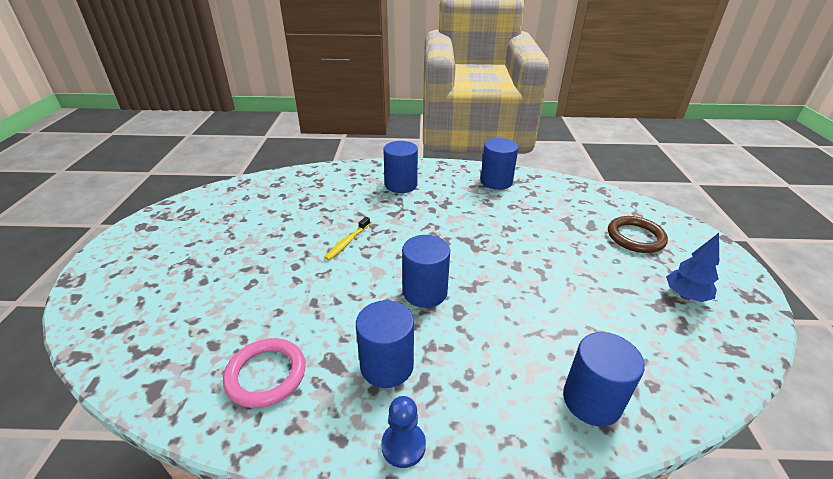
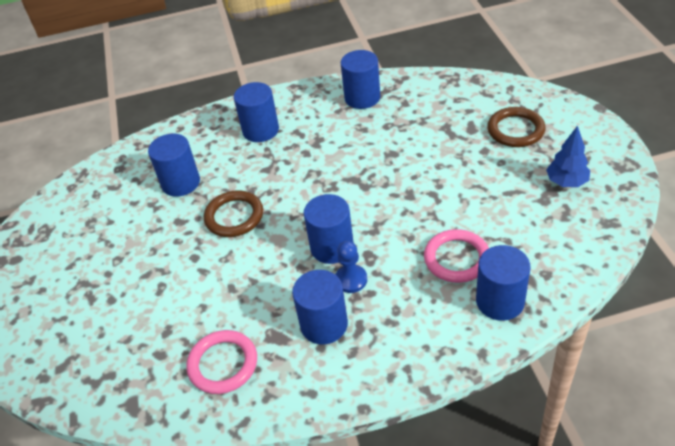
camera: 10 degrees left, 10 degrees up
(317, 206) = (181, 183): none -> blue cylinder
(347, 242) = (234, 216): yellow toothbrush -> brown ring
(403, 445) = (362, 381): blue pawn -> blue pawn (351, 280)
(550, 339) = (456, 259): none -> pink ring

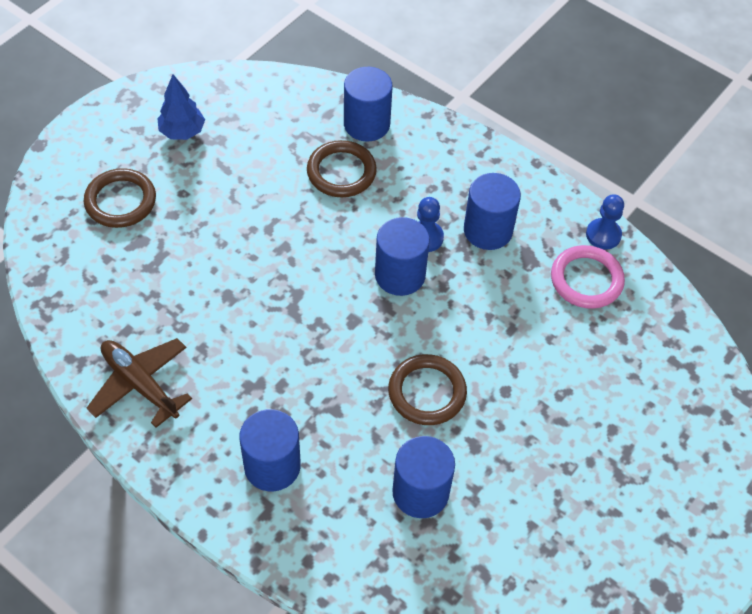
camera: 135 degrees left, 10 degrees up
(249, 408) = (603, 235): none -> blue pawn
(362, 98) = (140, 384): blue cylinder -> brown plane
(456, 259) = (341, 172): pink ring -> brown ring

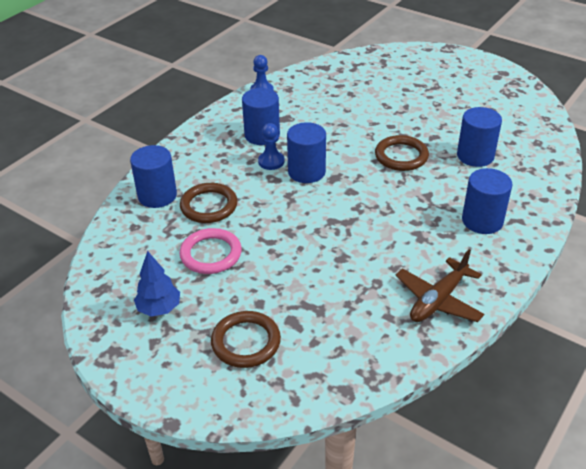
camera: 90 degrees left, 15 degrees down
(586, 280) = (298, 97): pink ring -> pink ring (211, 254)

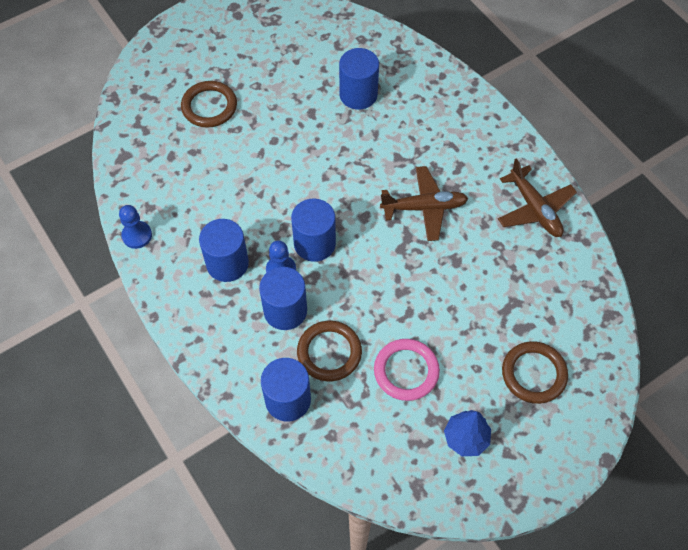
camera: 70 degrees left, 20 degrees up
(385, 224) = (424, 207): none -> brown plane
(401, 156) = (329, 153): brown ring -> brown ring (209, 106)
(482, 221) = (451, 133): blue cylinder -> blue cylinder (285, 310)

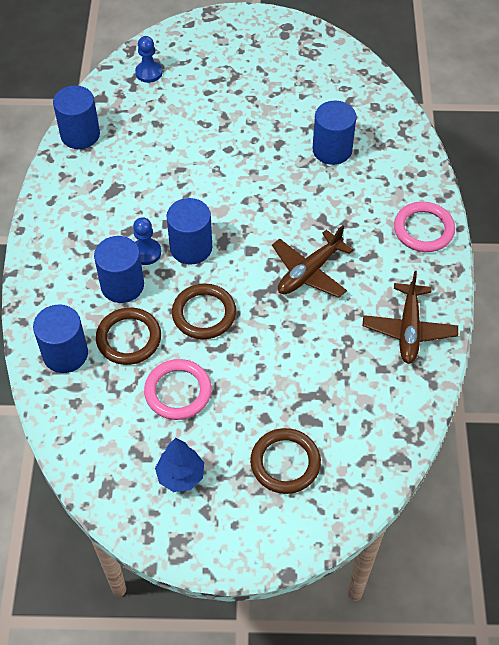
camera: 35 degrees right, 5 degrees down
(137, 235) = (59, 163): blue pawn -> blue pawn (149, 73)
(209, 106) = (199, 95): brown ring -> brown ring (204, 314)
(227, 263) = (109, 223): blue cylinder -> blue cylinder (80, 135)
(424, 207) = (309, 272): brown plane -> brown plane turned 105 degrees clockwise
(480, 121) = (423, 229): none -> pink ring

